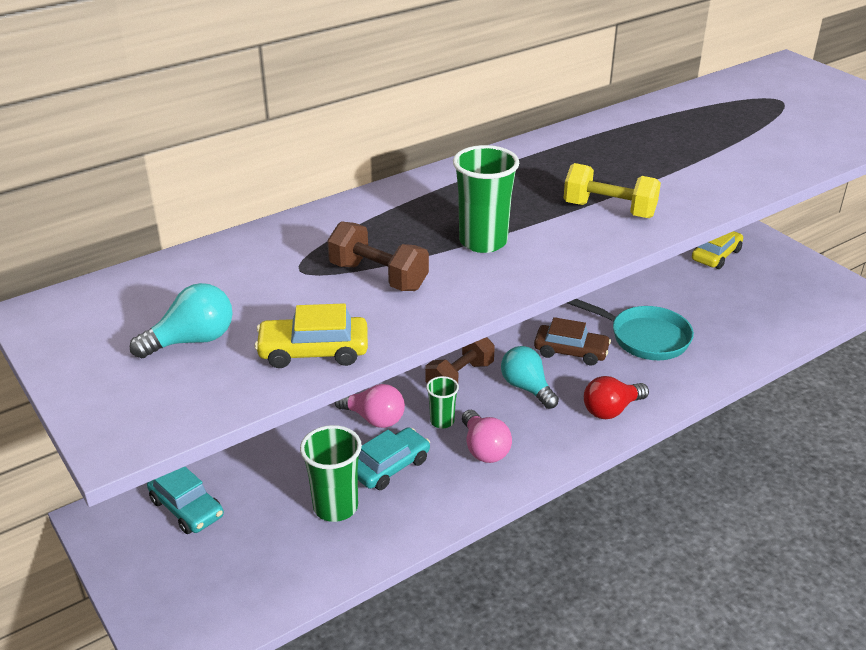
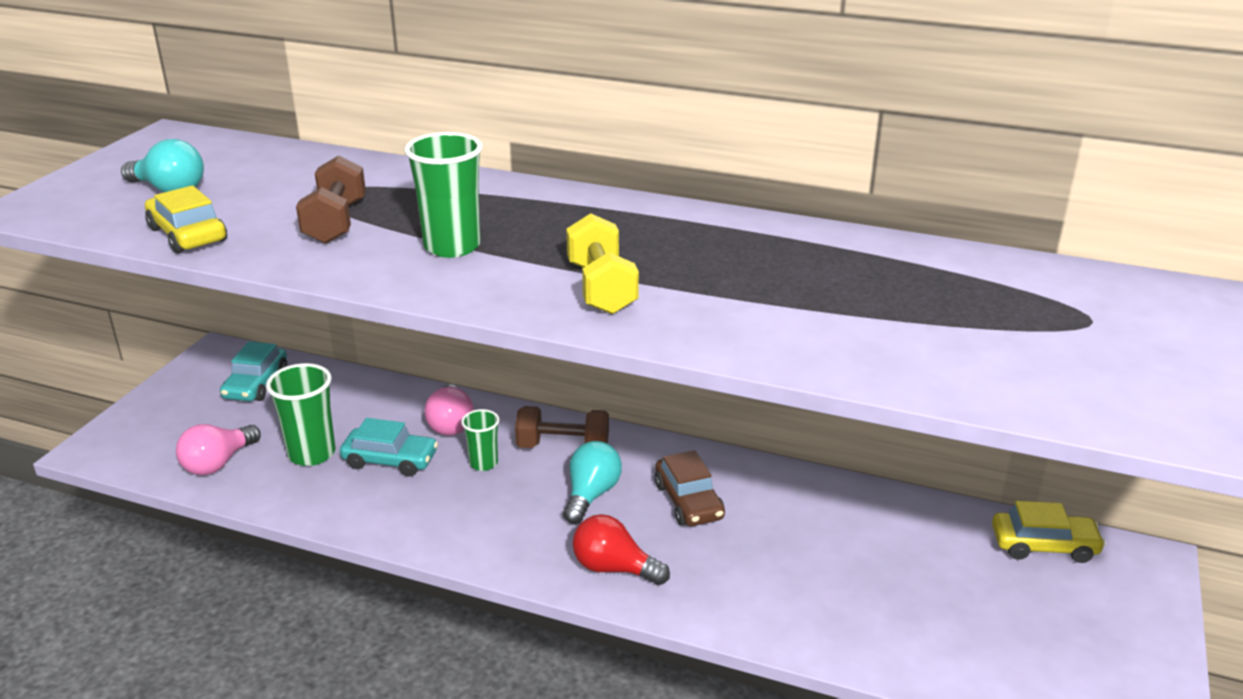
camera: 55 degrees right, 5 degrees down
(484, 449) = (465, 505): pink light bulb -> pink light bulb (218, 463)
(643, 337) = (780, 545): turquoise pan -> none

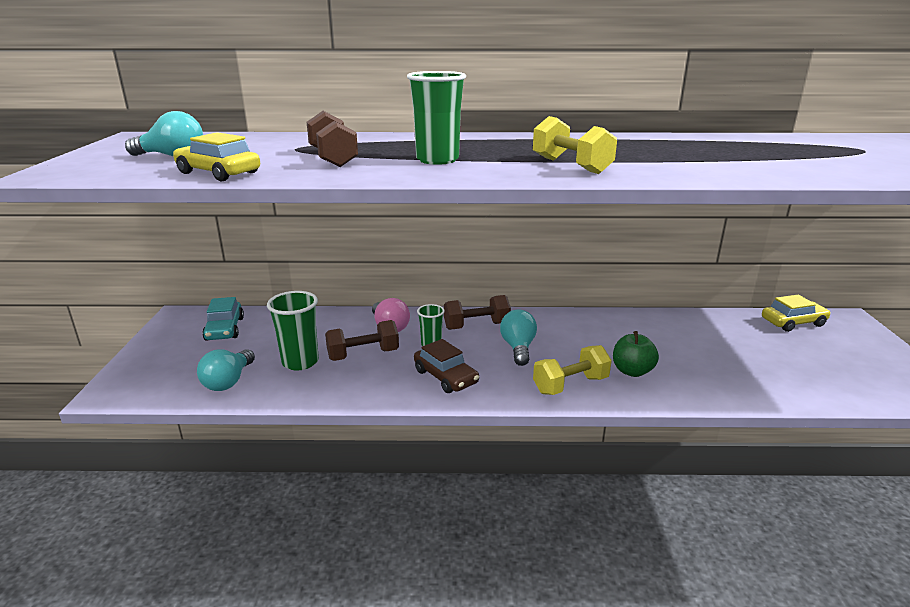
camera: 20 degrees left, 5 degrees down
(218, 463) = (228, 381): pink light bulb -> turquoise light bulb
(390, 460) = (363, 355): turquoise car -> brown dumbbell
(614, 568) = (570, 385): red light bulb -> yellow dumbbell
(688, 501) = (581, 339): brown car -> brown car (445, 377)
(715, 568) = (632, 371): none -> green apple

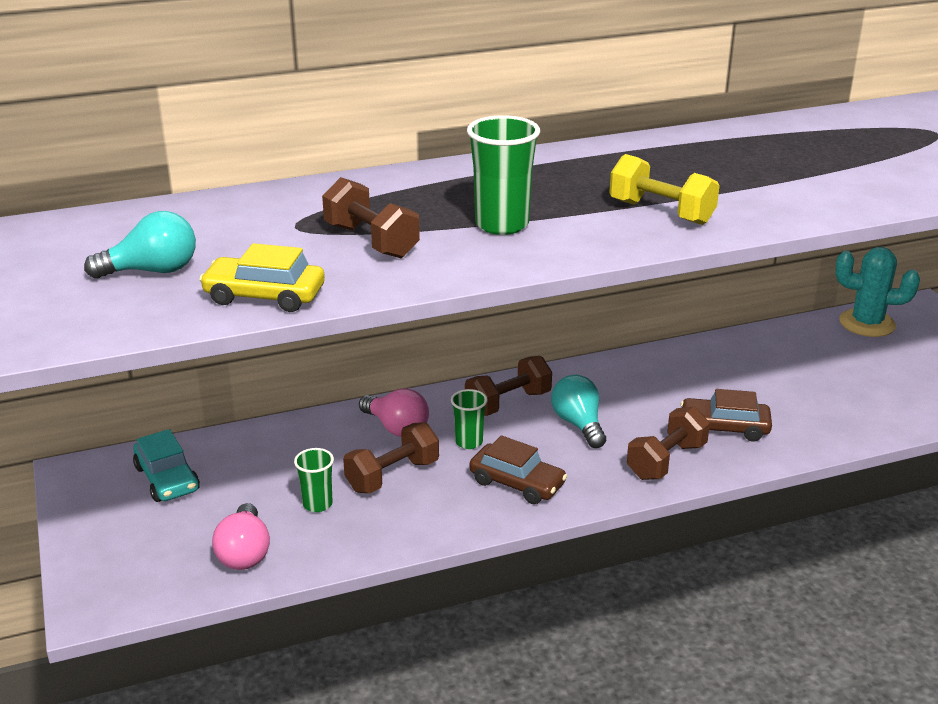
camera: 20 degrees left, 5 degrees up
(228, 381) = (244, 553): turquoise light bulb -> pink light bulb
(300, 362) = (317, 504): green cup -> green cup, size x0.60
(570, 385) = (666, 461): yellow dumbbell -> brown dumbbell
(632, 371) = (724, 427): green apple -> brown car
(793, 322) = (867, 323): yellow car -> turquoise cactus

